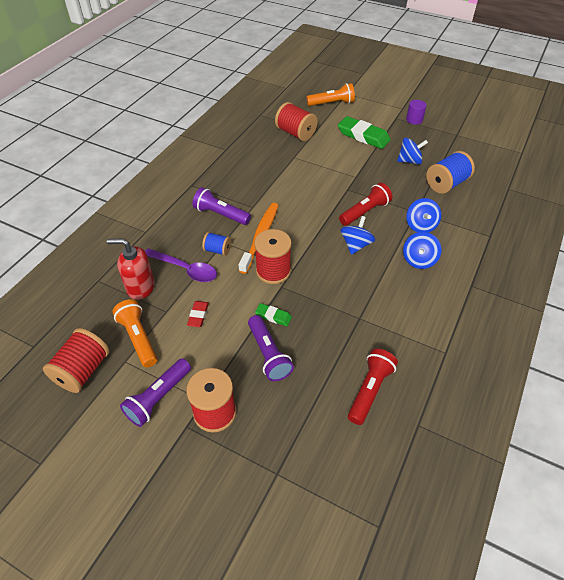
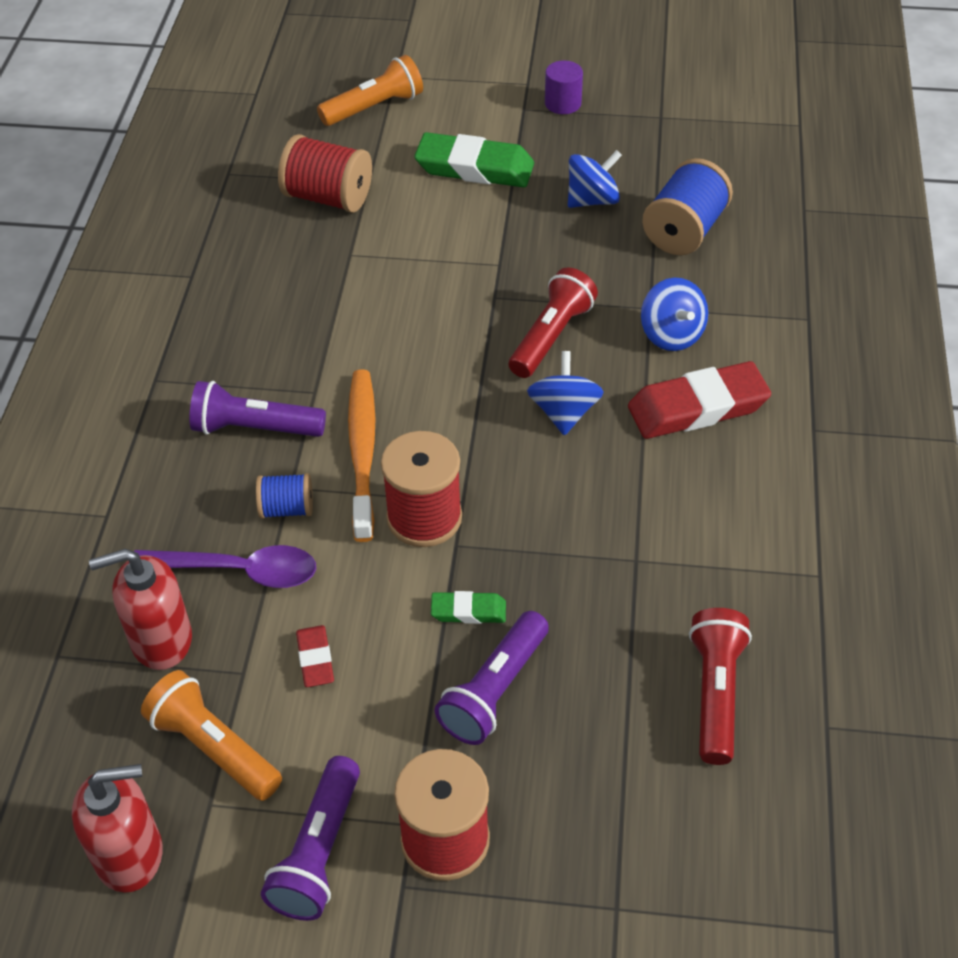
camera: 20 degrees left, 0 degrees up
(83, 371) = (130, 854): red spool -> red soap dispenser
(268, 354) = (494, 690): purple flashlight -> purple flashlight turned 75 degrees clockwise
(419, 260) = (697, 407): blue spinning top -> red eraser

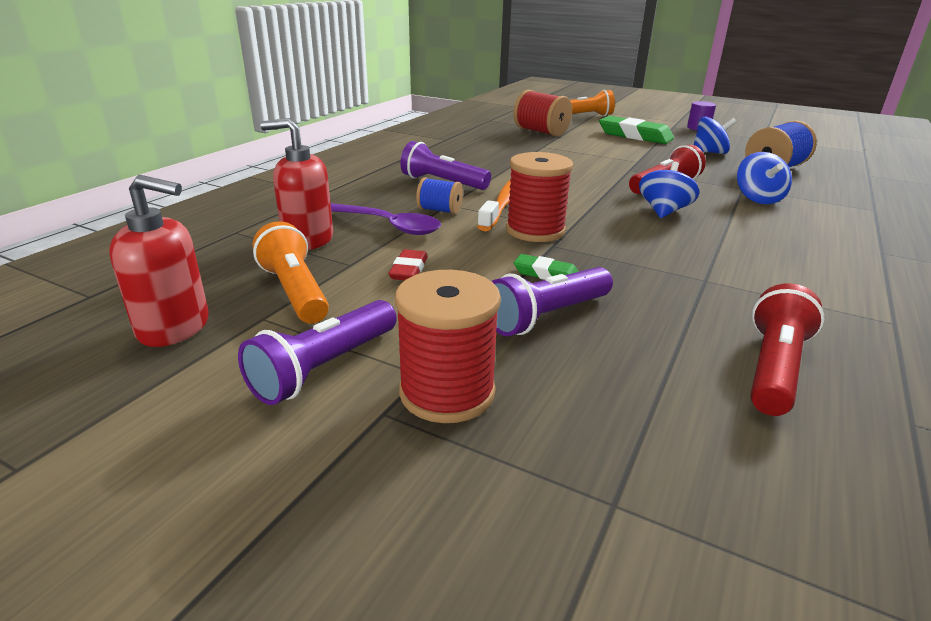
camera: 20 degrees right, 20 degrees down
(697, 407) = (775, 227): red eraser -> none

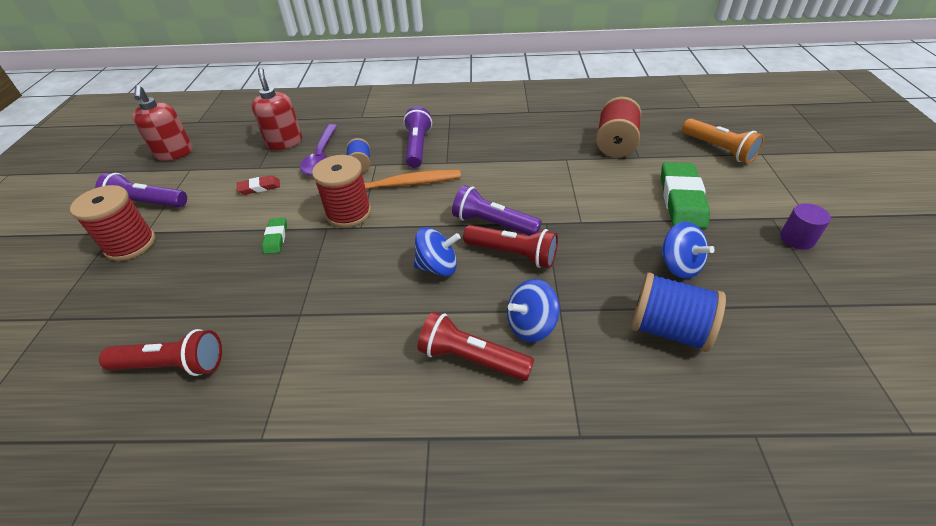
camera: 65 degrees right, 15 degrees up
(295, 292) = (219, 166): orange flashlight -> none
(547, 316) = (216, 254): purple flashlight -> purple flashlight (493, 224)
(792, 222) = (472, 358): none -> red flashlight

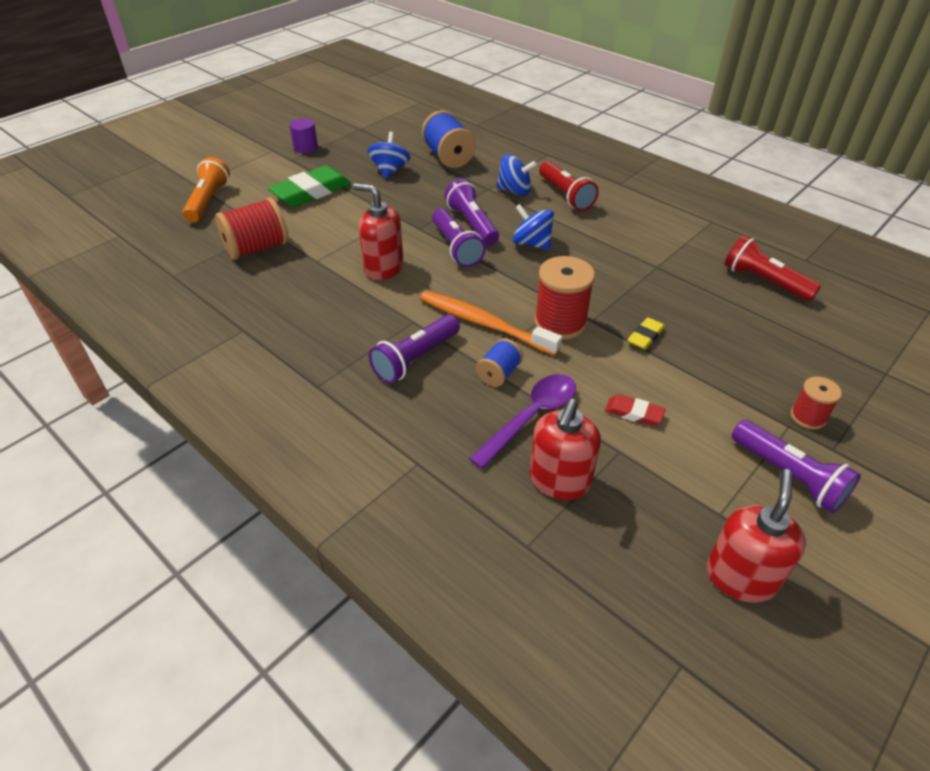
camera: 140 degrees left, 0 degrees up
(130, 245) = (807, 417): red spool -> red spool, size x0.57
(276, 238) = (645, 336): green eraser -> yellow eraser
(512, 254) = (472, 224): red flashlight -> purple flashlight
(517, 179) = (383, 268): none -> red soap dispenser

